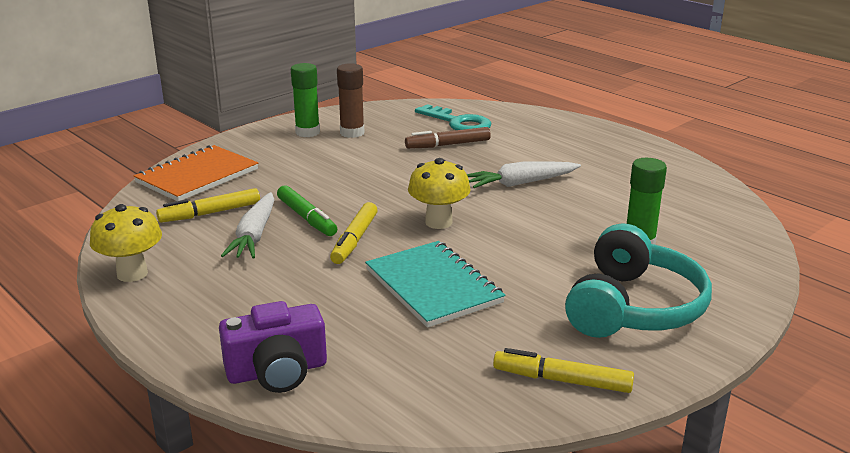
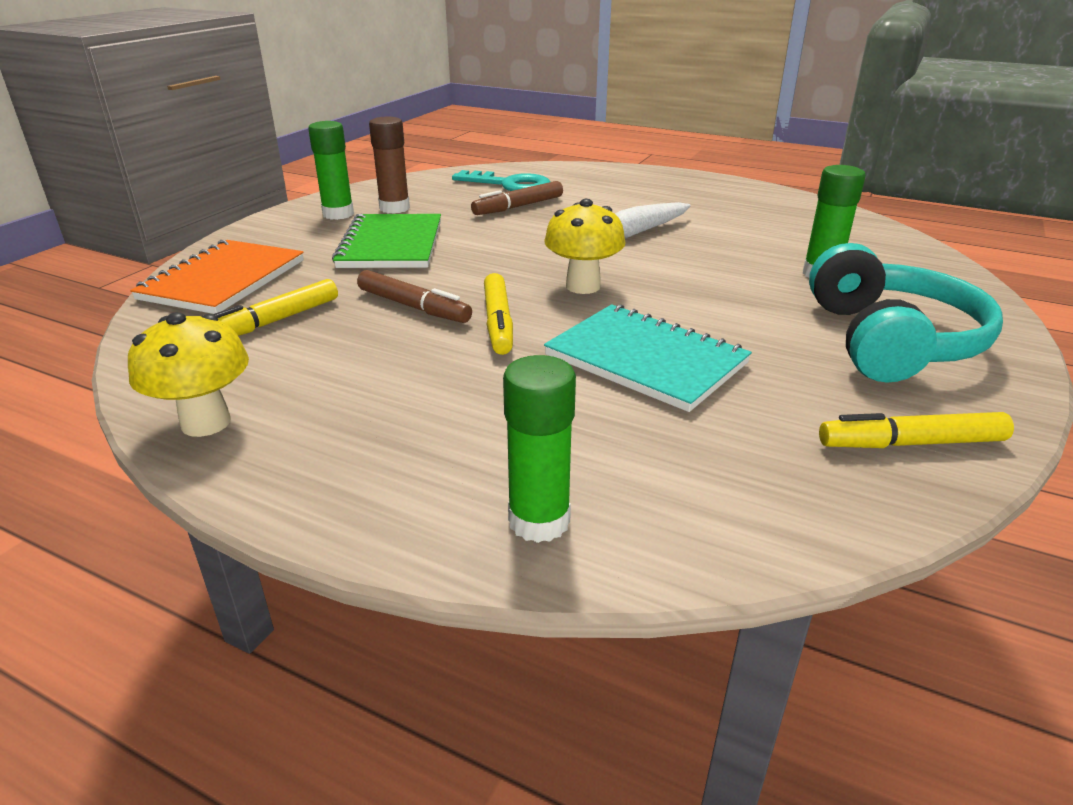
camera: 20 degrees left, 5 degrees up
(254, 235) = (358, 339): white carrot -> none
(277, 371) = (539, 521): purple camera -> green glue stick
(307, 218) = (414, 307): green marker -> brown marker
(327, 165) = (391, 245): none -> green notebook

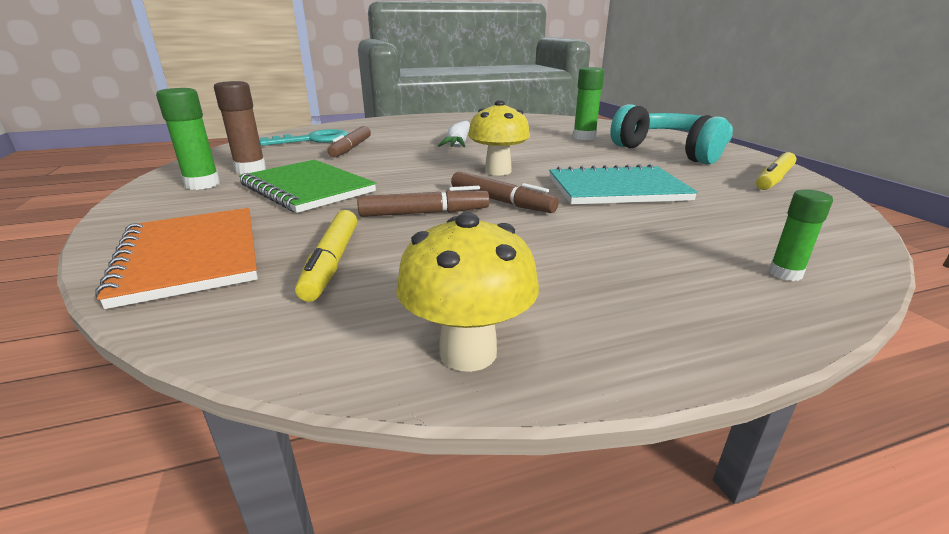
camera: 45 degrees left, 5 degrees down
(498, 322) = (501, 201): yellow marker -> brown marker
(539, 521) = (785, 273): green glue stick -> green glue stick, size x0.61

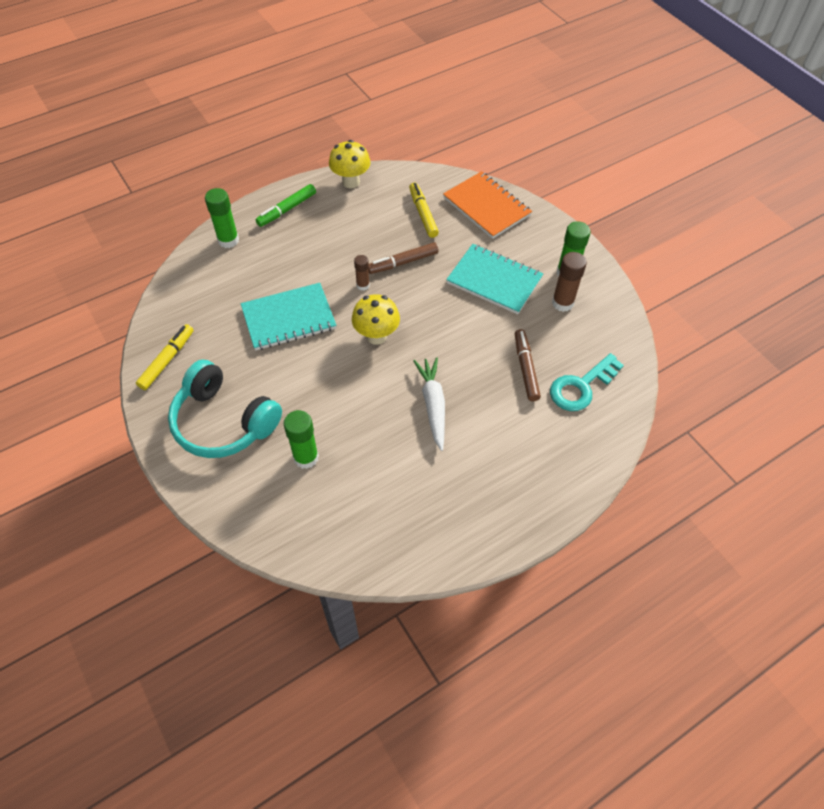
camera: 165 degrees right, 30 degrees up
(307, 188) = (494, 280): green notebook -> turquoise notebook
(501, 201) = (363, 285): brown marker -> brown glue stick
(661, 310) = (287, 210): none -> green marker
(785, 273) = (228, 240): green glue stick -> green glue stick, size x1.64

